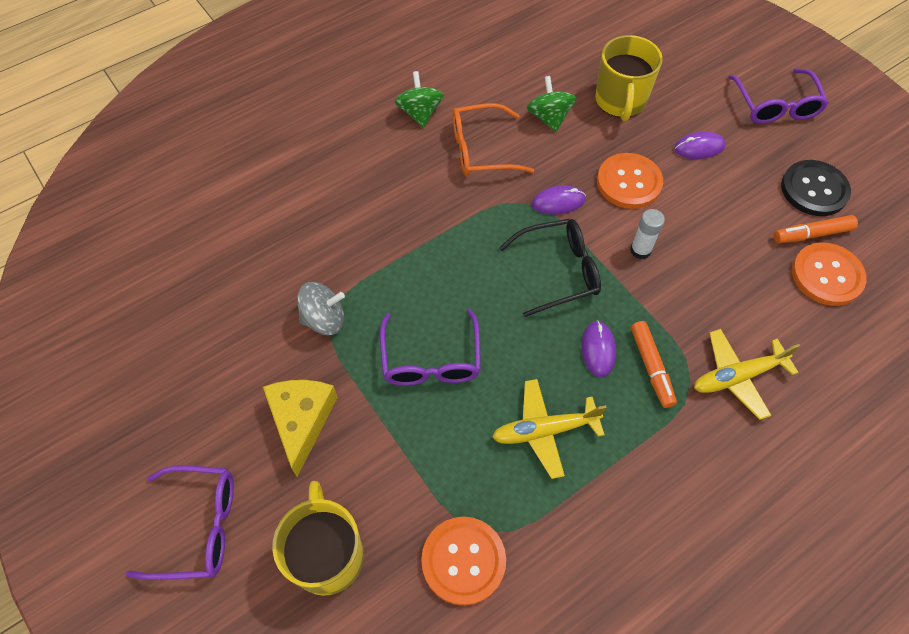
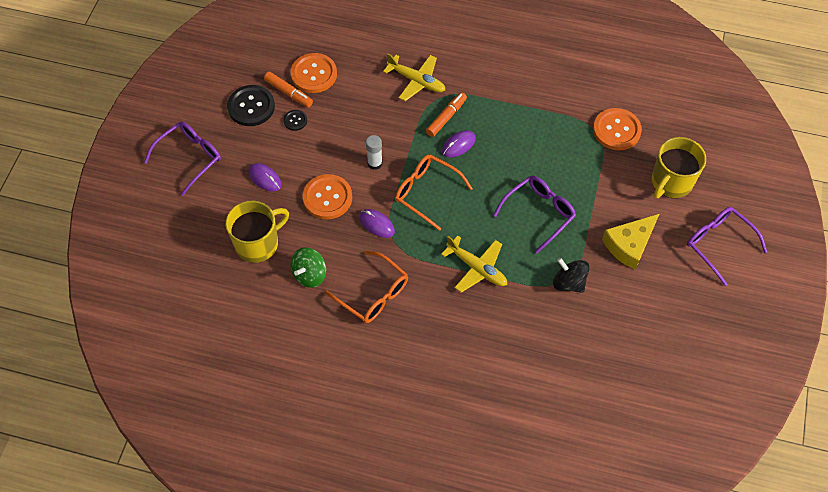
camera: 130 degrees left, 0 degrees up
(324, 319) = (569, 282): grey spinning top -> black spinning top
(420, 113) = (374, 355): green spinning top -> none
(544, 430) = (525, 139): yellow plane -> yellow plane (477, 268)
(557, 271) = (427, 193): black glasses -> orange glasses
(762, 216) = (295, 121): none -> black button

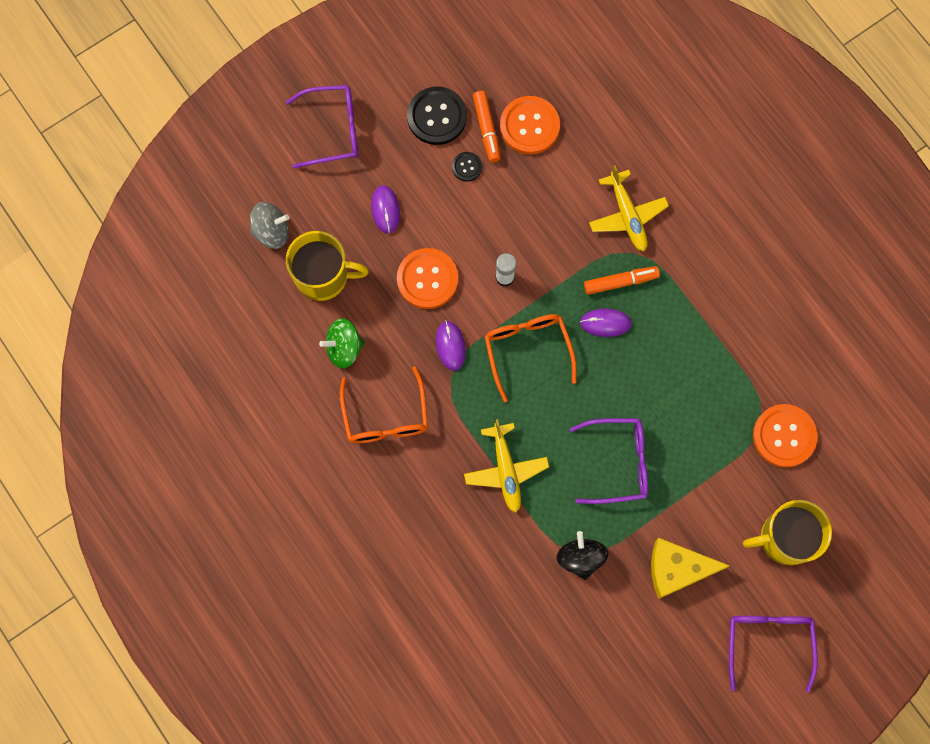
camera: 40 degrees right, 15 degrees up
(200, 242) = (271, 231): none -> grey spinning top

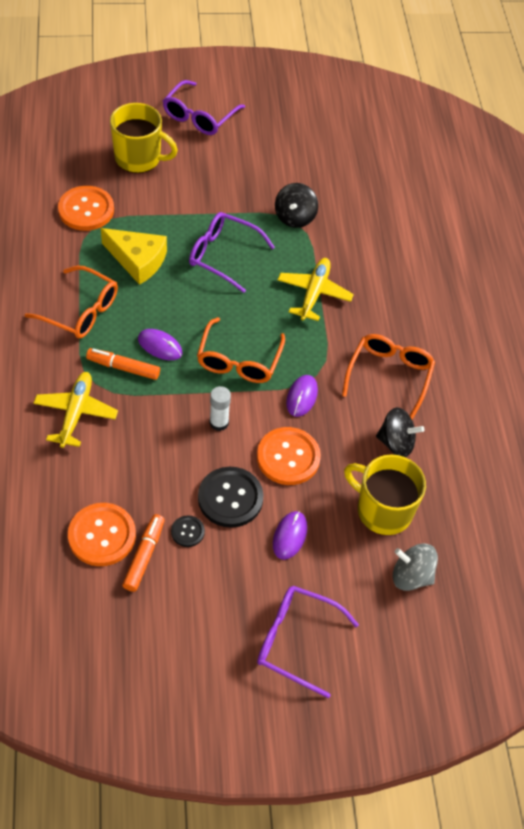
camera: 155 degrees left, 20 degrees down
(344, 348) = (396, 443): green spinning top -> black spinning top
(437, 117) = (184, 595): black button -> black button (230, 498)
(677, 569) = (229, 179): yellow cheese -> yellow cheese (138, 260)
(701, 317) = (80, 310): none -> orange glasses

